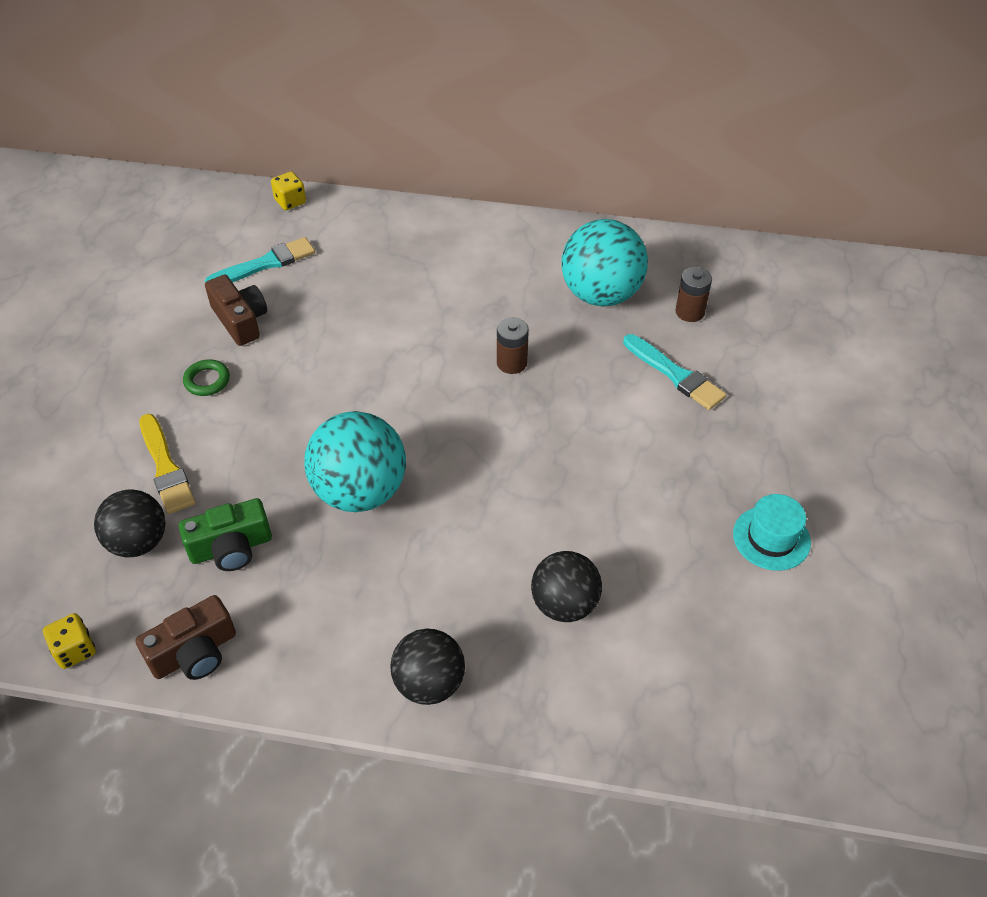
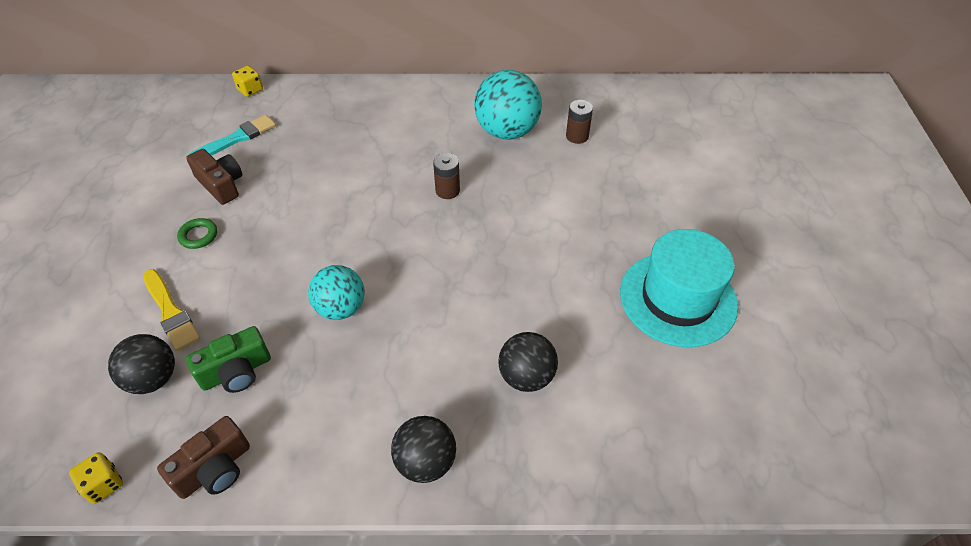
camera: 10 degrees left, 0 degrees up
(360, 491) = (341, 308): turquoise ball -> turquoise ball, size x0.66
(675, 375) = (576, 184): turquoise brush -> none
(771, 538) = (678, 298): turquoise hat -> turquoise hat, size x1.89

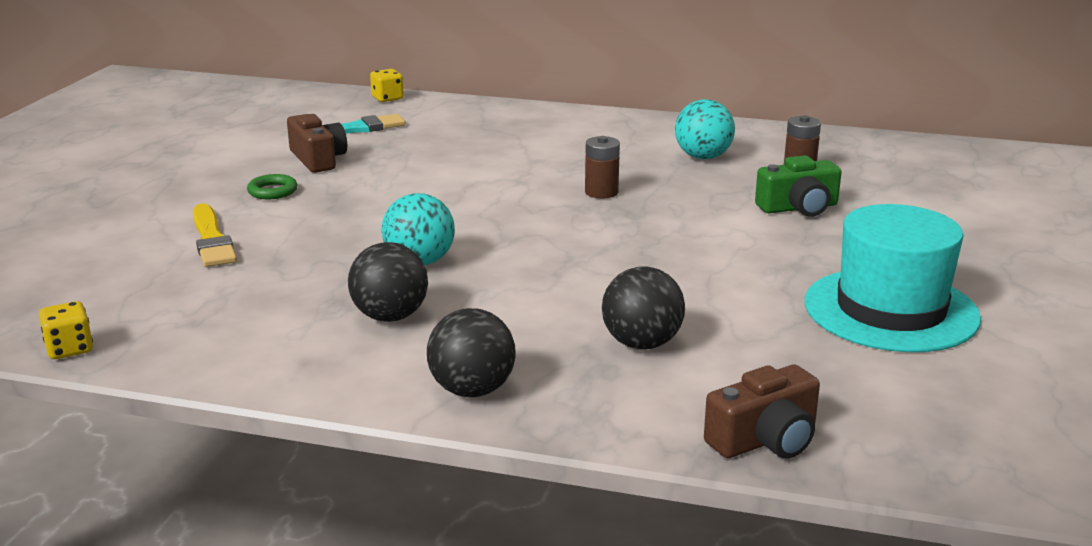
camera: 15 degrees right, 25 degrees down
(153, 379) = (166, 283): black ball -> black ball (390, 316)
(214, 469) = (204, 357): brown camera -> brown camera (765, 439)
(236, 371) = (267, 291): green camera -> green camera (799, 208)
(507, 131) = (703, 157): turquoise ball -> turquoise ball, size x0.66

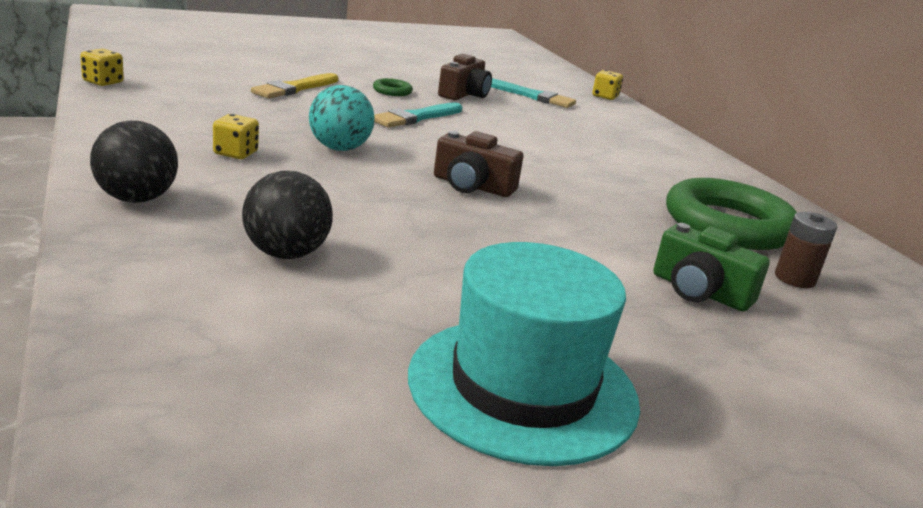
camera: 50 degrees right, 0 degrees up
(366, 202) = (416, 117): none -> turquoise brush
(390, 316) = (235, 153): black ball -> yellow dice
(601, 192) = (570, 192): brown battery -> none
(703, 157) = (728, 225): turquoise ball -> green ring
(765, 439) = (133, 347): brown camera -> brown camera (472, 186)

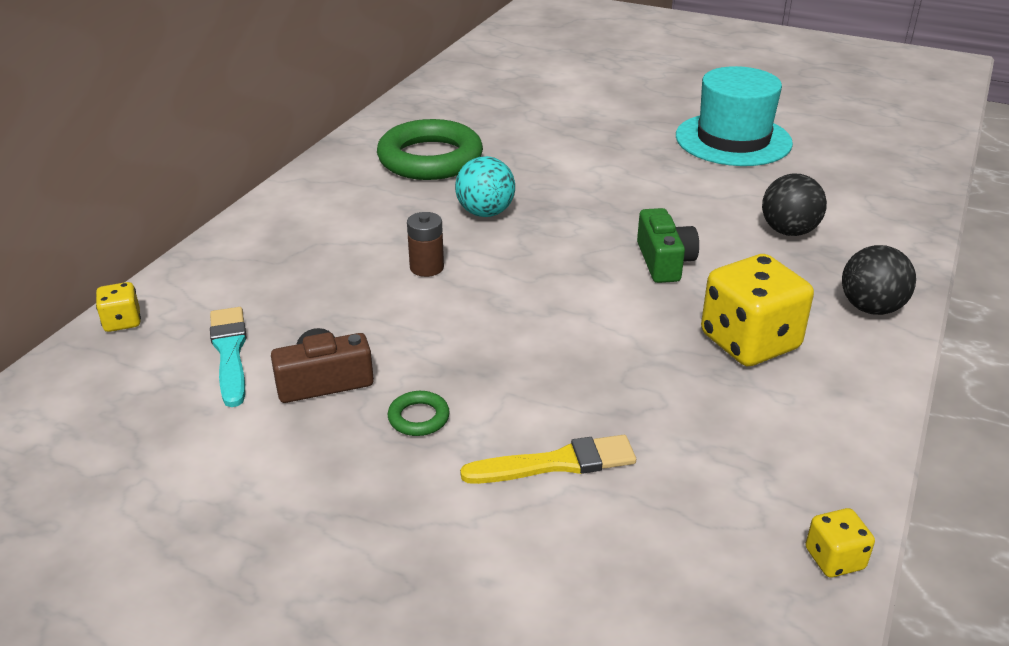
camera: 130 degrees left, 10 degrees up
(235, 153) = (749, 342): yellow dice -> yellow dice, size x2.11
(339, 148) = (635, 321): turquoise ball -> turquoise ball (485, 212)
(416, 117) = (476, 348): turquoise brush -> none
(472, 186) = (571, 243): brown camera -> none
(699, 291) = (556, 139): green camera -> green camera (664, 261)
(794, 278) = (477, 126): brown battery -> brown battery (427, 267)

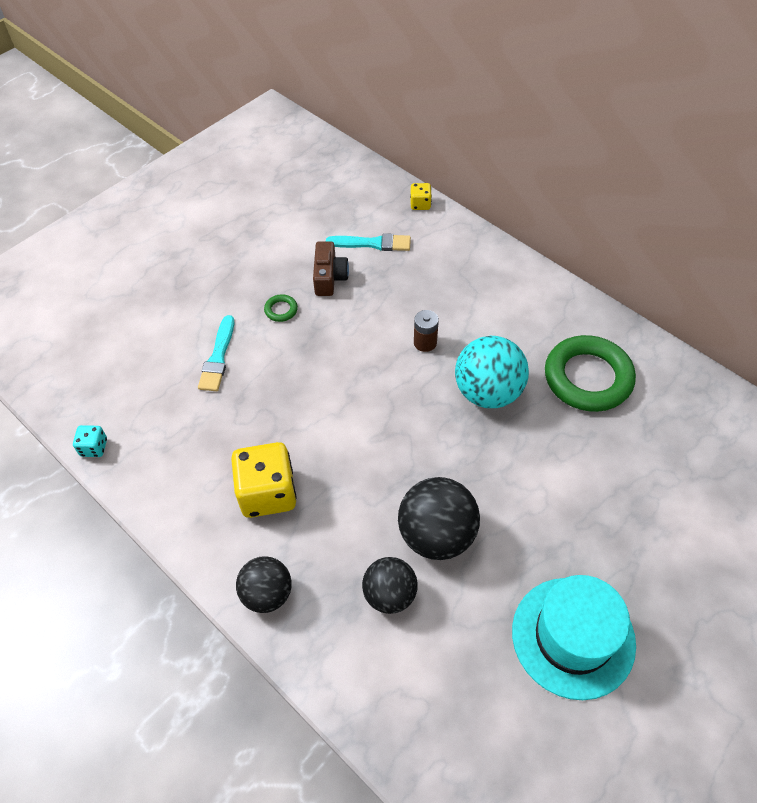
camera: 110 degrees right, 20 degrees up
(485, 212) = (488, 392): turquoise ball -> turquoise ball, size x1.52
(556, 463) = (218, 357): yellow brush -> turquoise brush
(664, 261) = (380, 483): green camera -> none
(697, 216) = (436, 535): none -> black ball
(834, 559) = (94, 447): yellow dice -> turquoise dice

